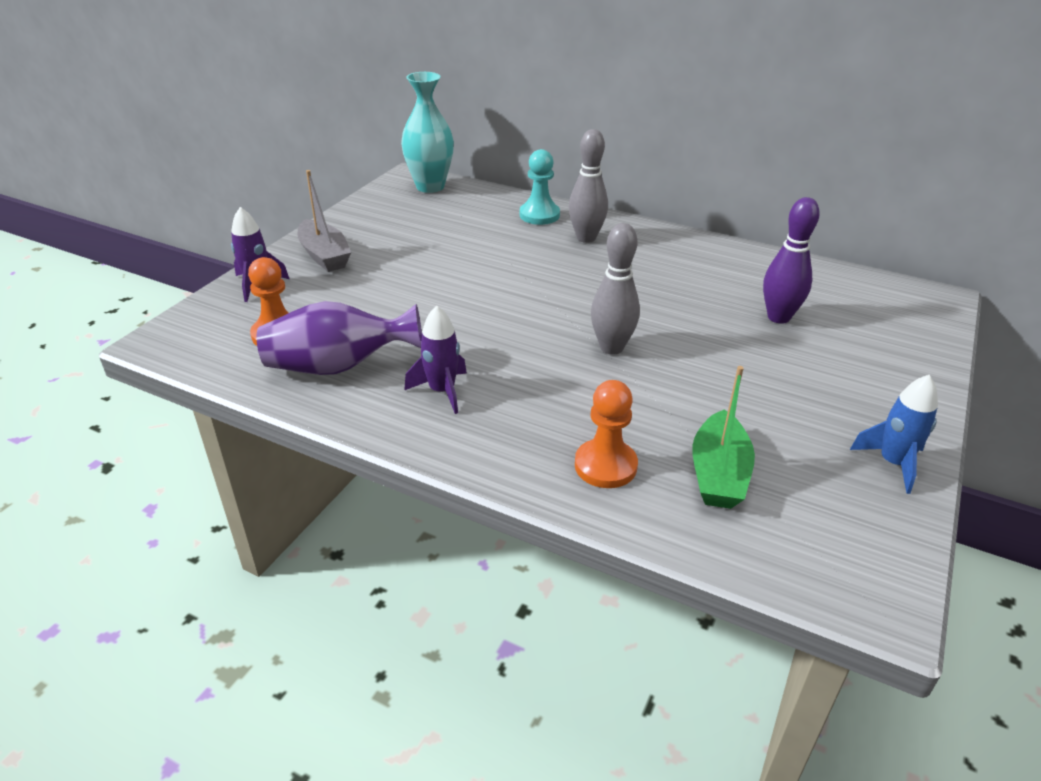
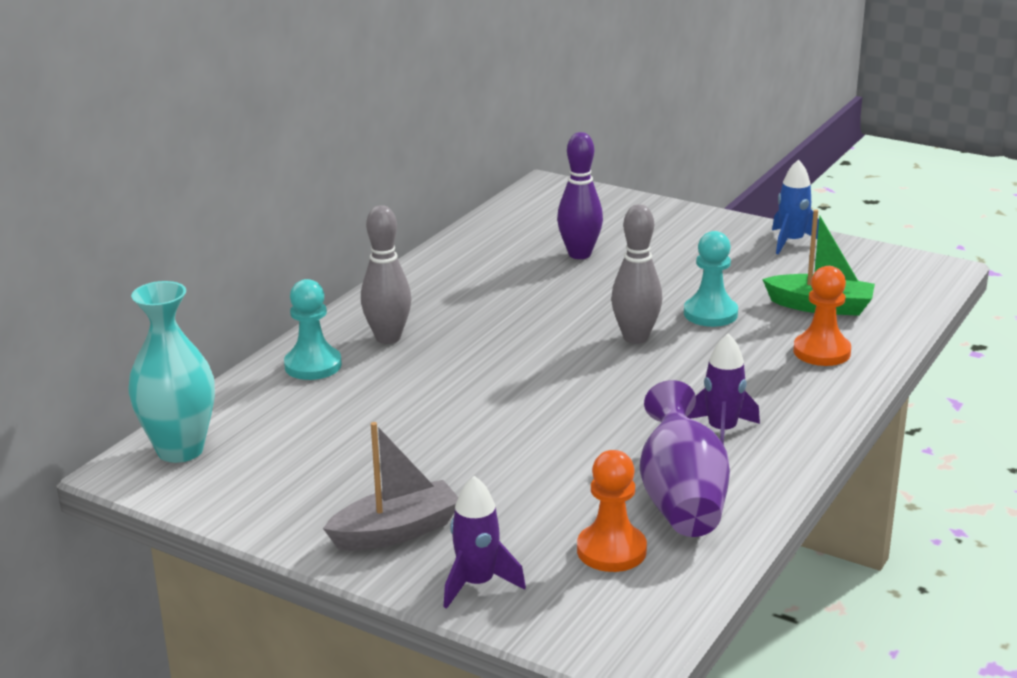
camera: 85 degrees left, 10 degrees down
(674, 393) = (710, 314): none -> turquoise pawn

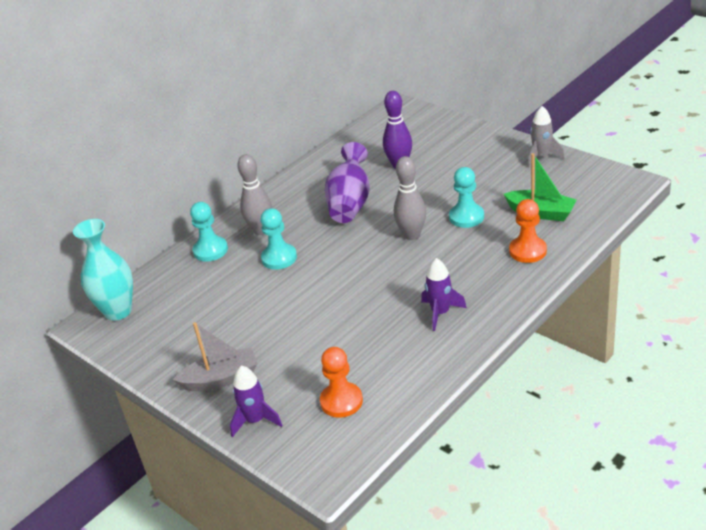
camera: 15 degrees right, 10 degrees up
(432, 372) = (279, 258): none -> turquoise pawn
(681, 499) = (397, 364): purple vase -> purple vase (350, 203)
(791, 242) = (541, 157): blue rocket -> grey rocket

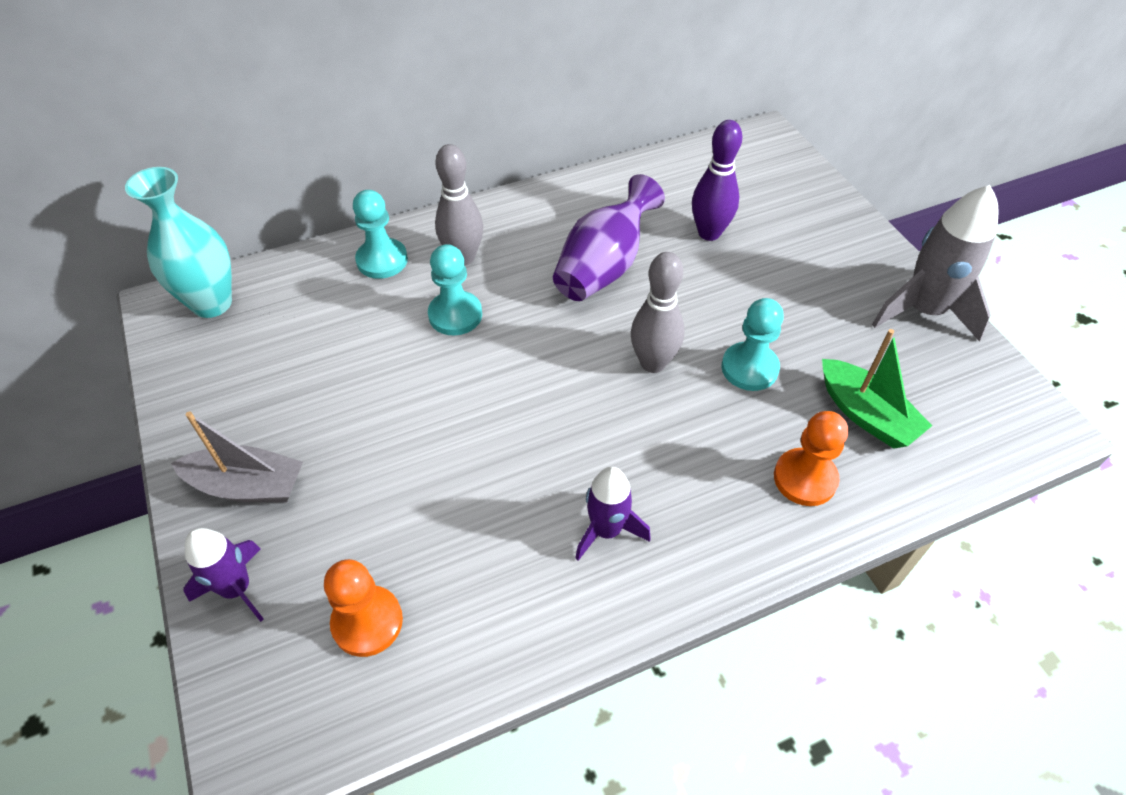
camera: 20 degrees right, 15 degrees up
(541, 157) = (924, 311): grey rocket -> grey rocket, size x1.63

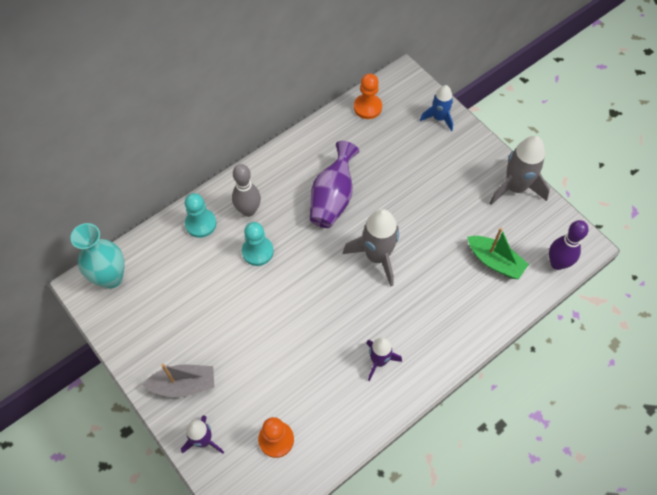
camera: 15 degrees left, 10 degrees up
(653, 363) = (377, 256): grey bowling pin -> grey rocket
(709, 233) = (387, 160): purple bowling pin -> purple bowling pin (557, 263)
(749, 368) = (429, 247): turquoise pawn -> none
(805, 478) = (470, 307): orange pawn -> orange pawn (367, 107)
(809, 195) = (439, 118): none -> blue rocket

